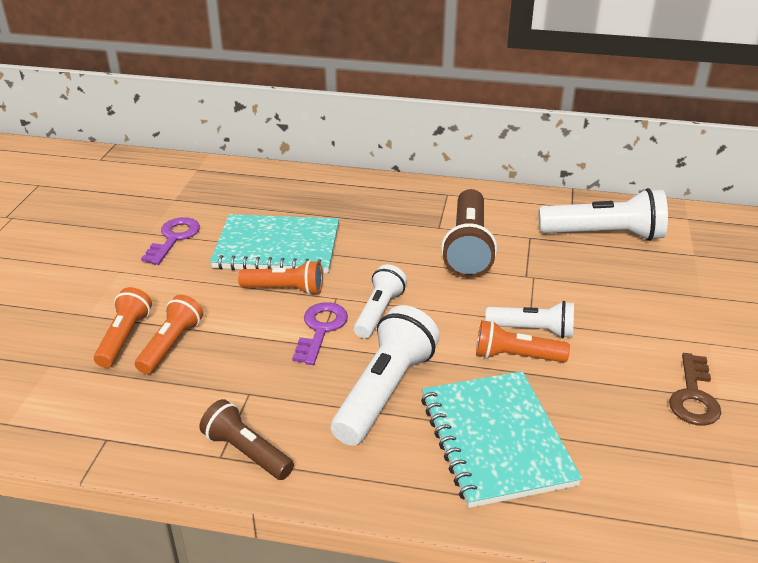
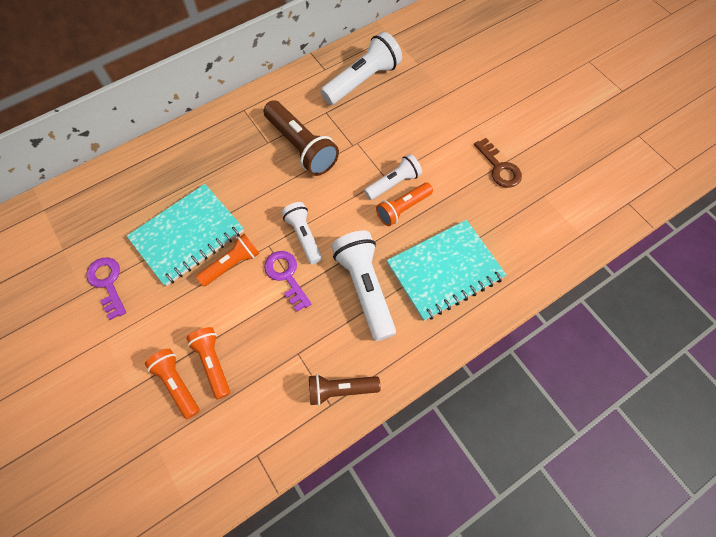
camera: 45 degrees left, 30 degrees up
(496, 440) = (445, 271): turquoise notebook -> turquoise notebook turned 60 degrees counterclockwise

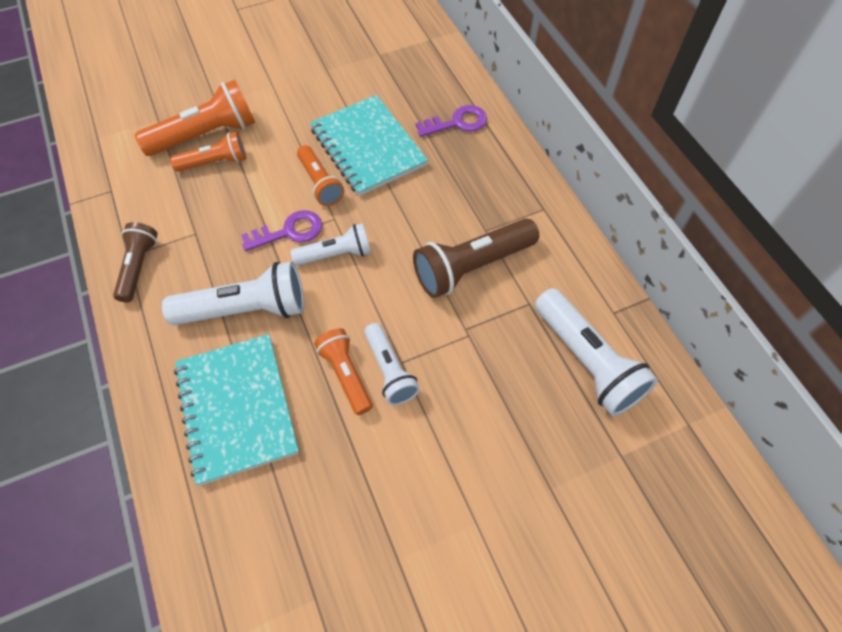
camera: 100 degrees right, 5 degrees down
(107, 283) = (331, 86): purple key -> purple key (457, 123)
(177, 384) = (206, 135): orange flashlight -> orange flashlight, size x1.62
(499, 168) = (384, 537): brown key -> none

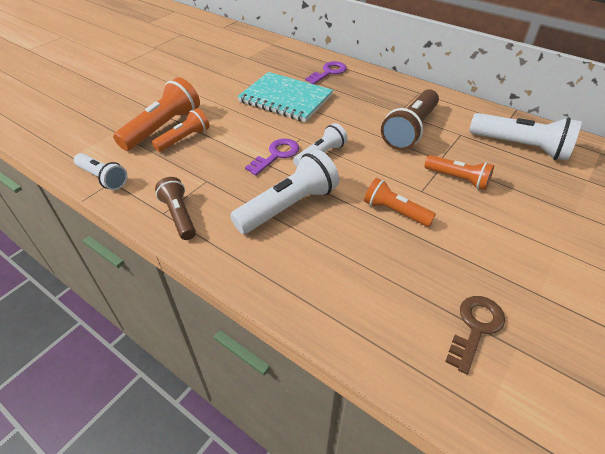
camera: 30 degrees left, 15 degrees down
(237, 408) = (341, 264): turquoise notebook -> none
(297, 554) = (475, 327): none -> brown key
(320, 183) = (272, 125): orange flashlight -> orange flashlight (458, 179)
(390, 370) = (420, 197): white flashlight -> white flashlight (103, 178)

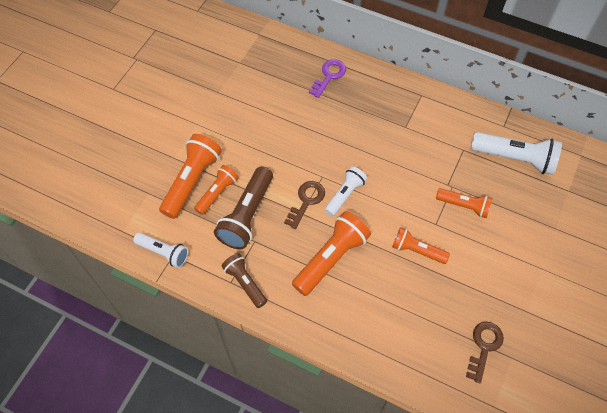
camera: 10 degrees left, 15 degrees up
(276, 155) = (306, 201): purple key -> brown key
(285, 99) = (296, 123): turquoise notebook -> none
(288, 206) = (331, 258): white flashlight -> orange flashlight
(410, 130) = (419, 151): brown flashlight -> brown flashlight (247, 215)

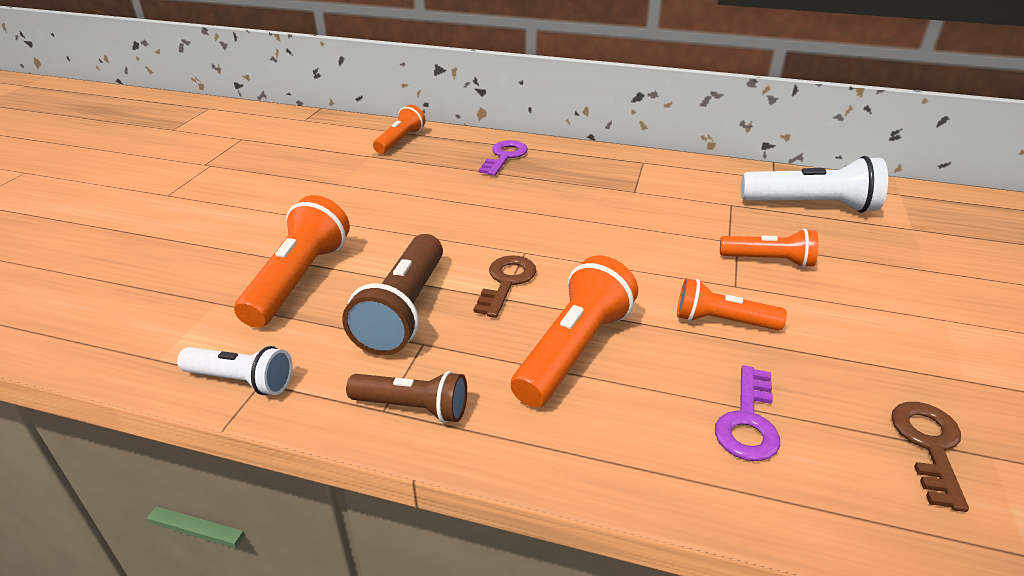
camera: 10 degrees left, 25 degrees down
(217, 193) = (346, 289): orange flashlight -> orange flashlight (400, 141)
(245, 283) = (413, 407): brown flashlight -> brown flashlight turned 150 degrees clockwise
(345, 195) = (569, 268): white flashlight -> none
(403, 318) = (748, 422): none -> purple key

